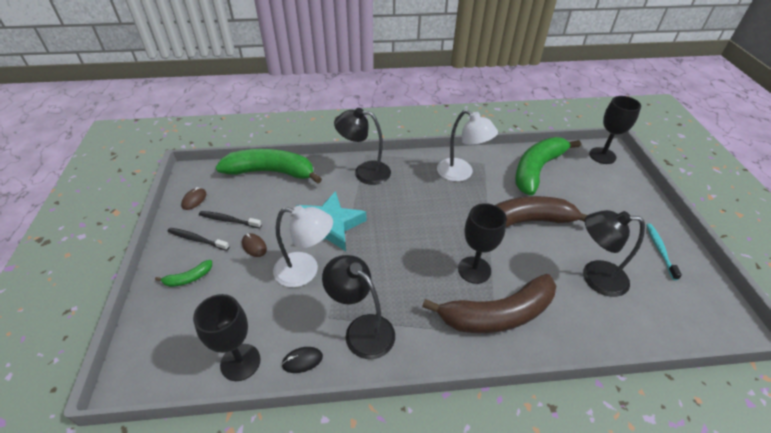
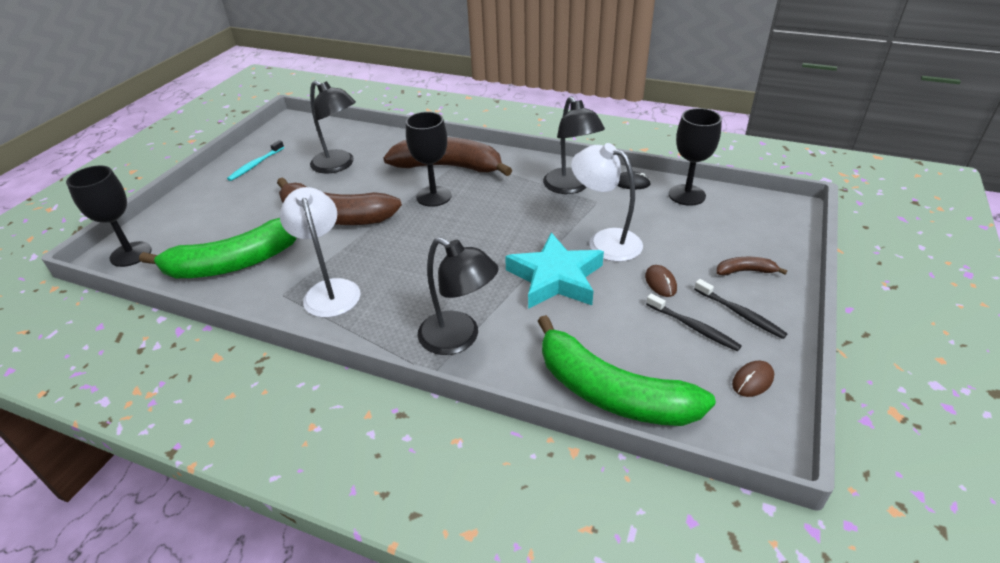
camera: 150 degrees left, 5 degrees down
(189, 278) = (745, 271): green banana -> brown banana

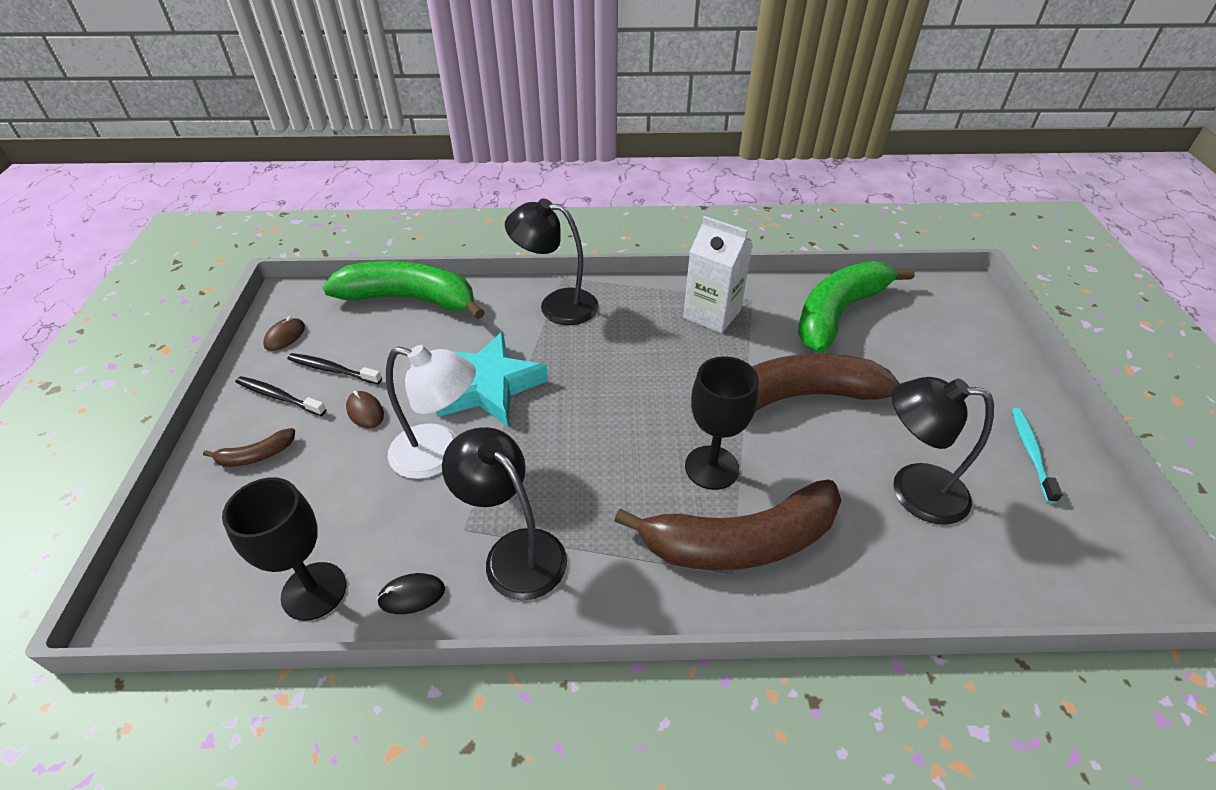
camera: 155 degrees right, 5 degrees up
(131, 254) = (951, 295): black goblet -> none
(330, 290) = (712, 314): white lamp -> white carton

